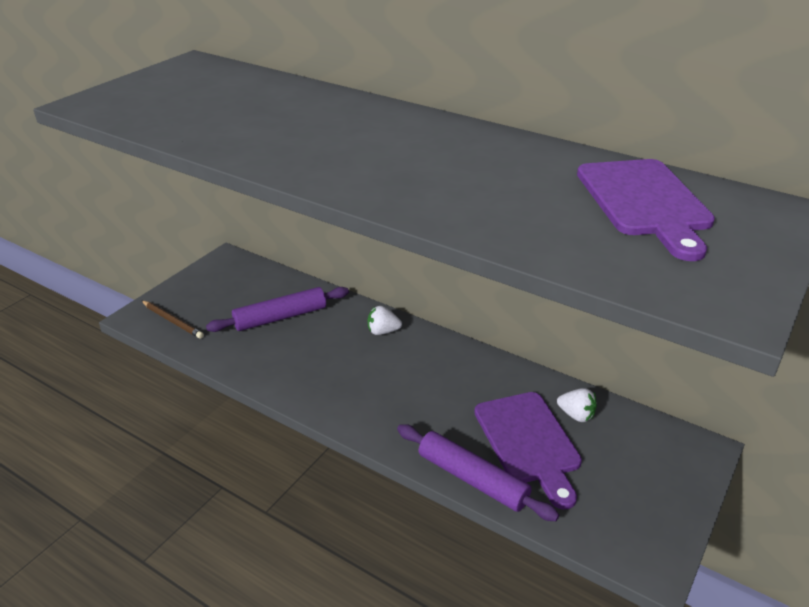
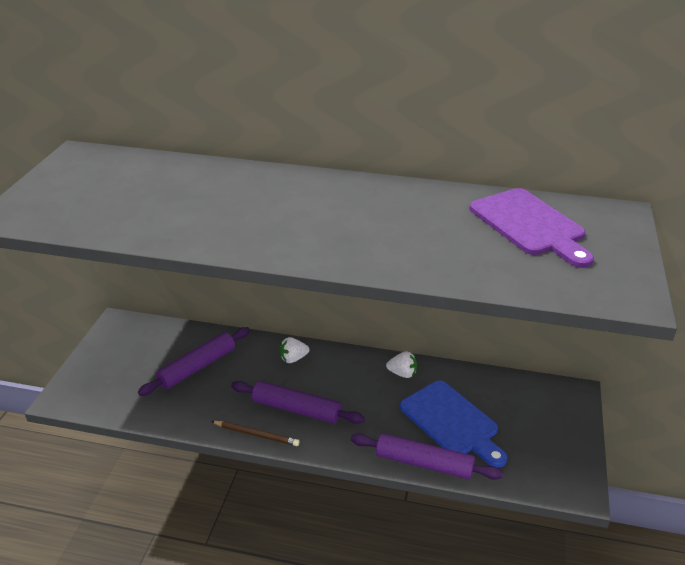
camera: 20 degrees left, 0 degrees up
(172, 321) = (98, 394): brown pencil -> brown pencil (256, 434)
(359, 383) = (296, 409): none -> purple rolling pin
(529, 442) = (452, 422): purple cutting board -> blue cutting board
(576, 415) = (476, 390): white strawberry -> white strawberry (402, 373)

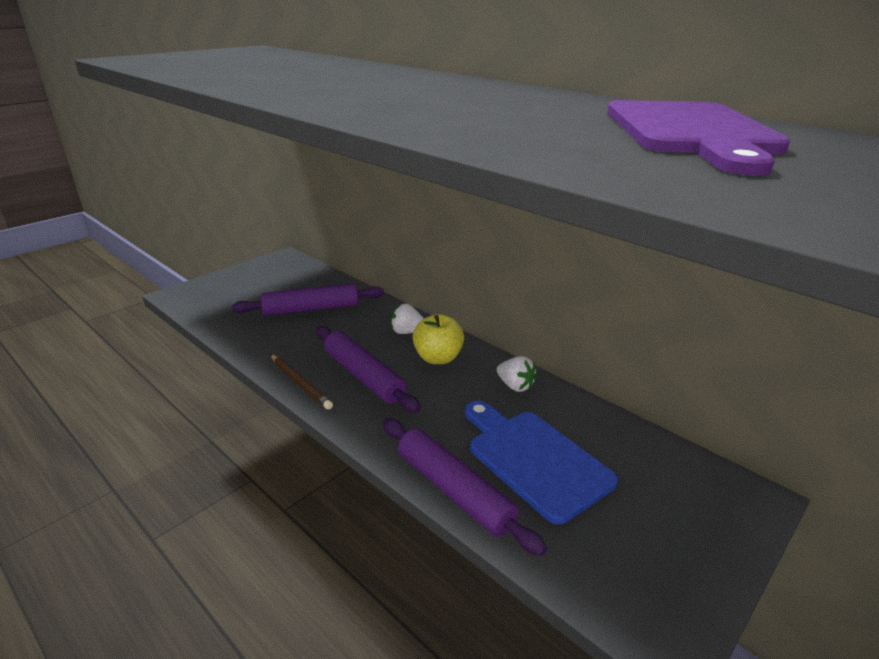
camera: 30 degrees right, 5 degrees down
(334, 372) = (438, 358): none -> yellow apple
(452, 422) = (534, 459): blue cutting board -> blue cutting board turned 150 degrees clockwise

